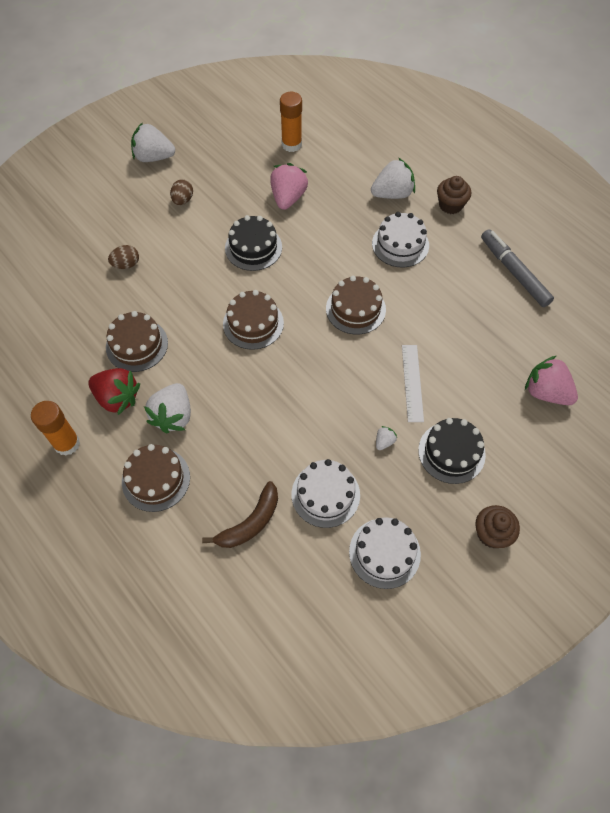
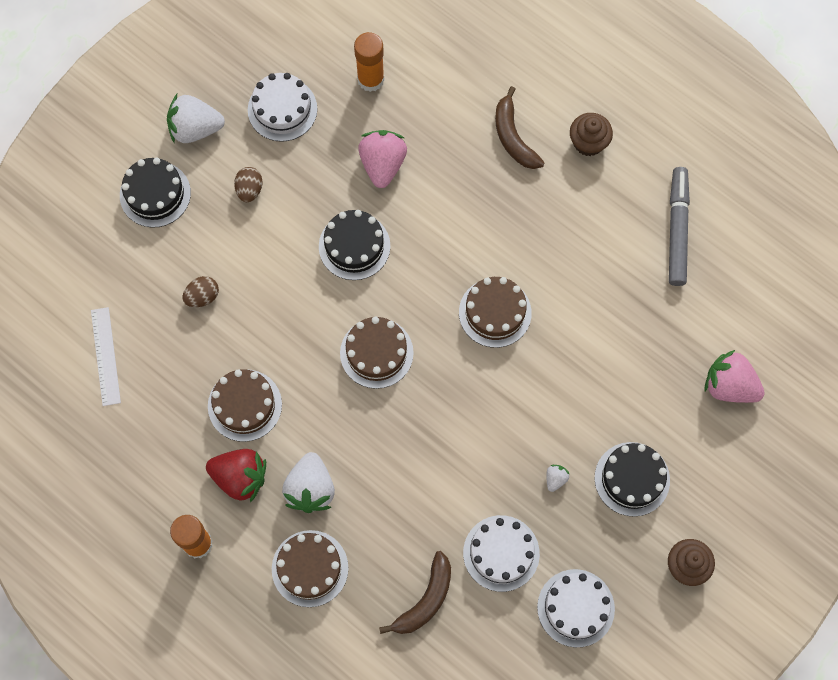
camera: 10 degrees left, 10 degrees up
(111, 193) = (155, 194): none -> black cake
(392, 194) = (513, 137): white strawberry -> brown banana
(400, 244) = (534, 212): white cake -> white cake (282, 109)
(412, 382) = (576, 399): white ruler -> white ruler (105, 356)
(514, 272) = (677, 229): grey marker -> grey marker turned 45 degrees clockwise

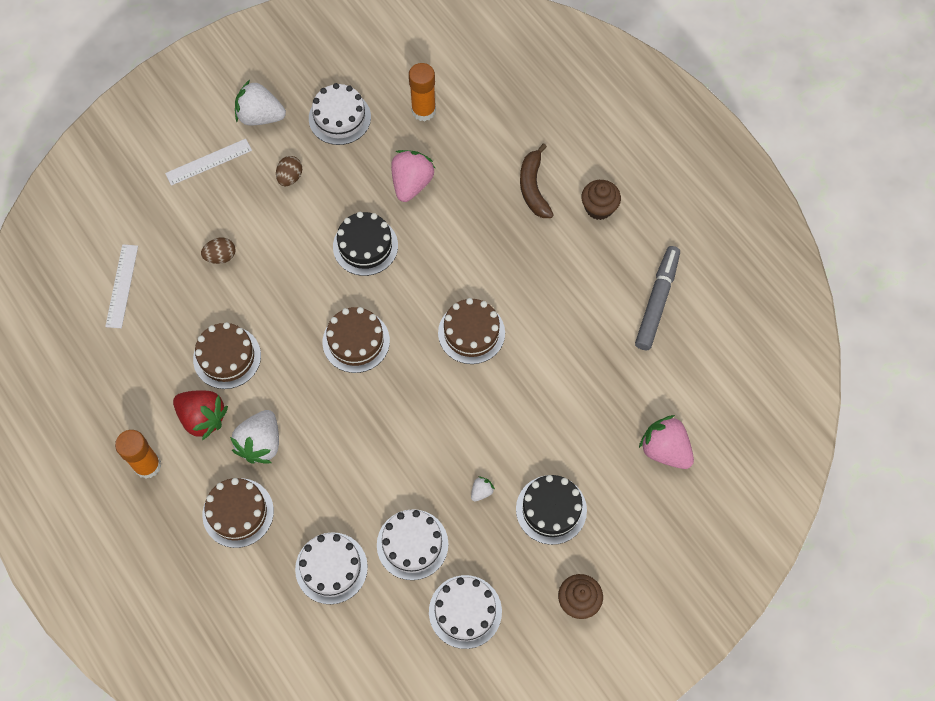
camera: 15 degrees right, 5 degrees down
(155, 194) = (208, 162): black cake -> white ruler
(425, 600) = (331, 568): brown banana -> white cake

